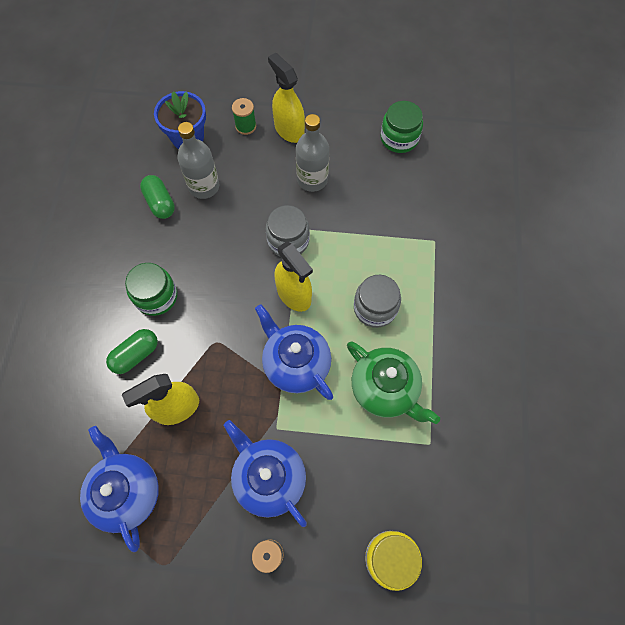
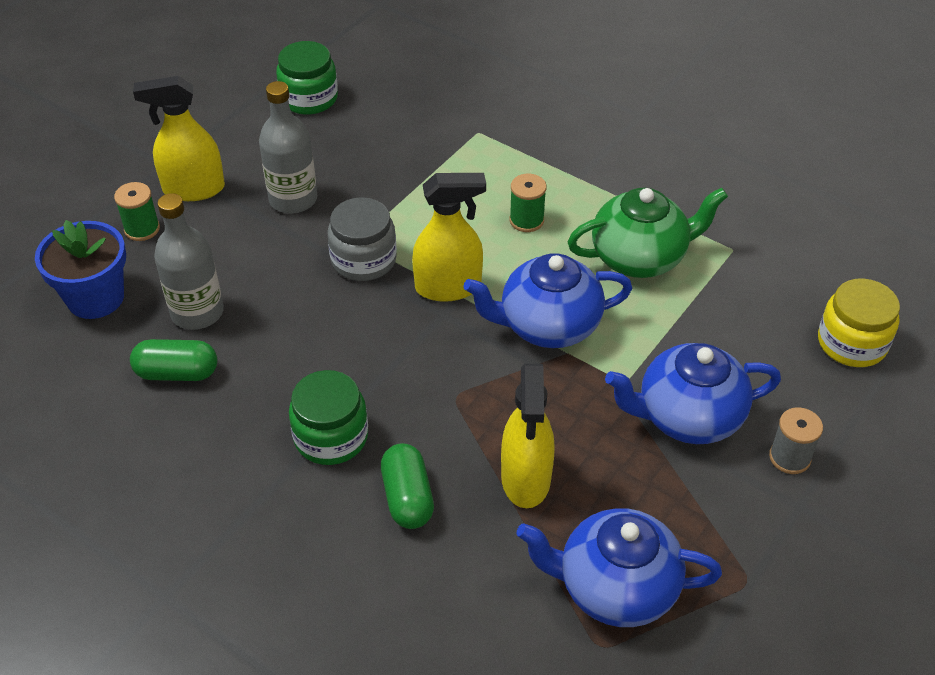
camera: 60 degrees left, 20 degrees down
(375, 308) = (526, 220): grey jar -> green spool

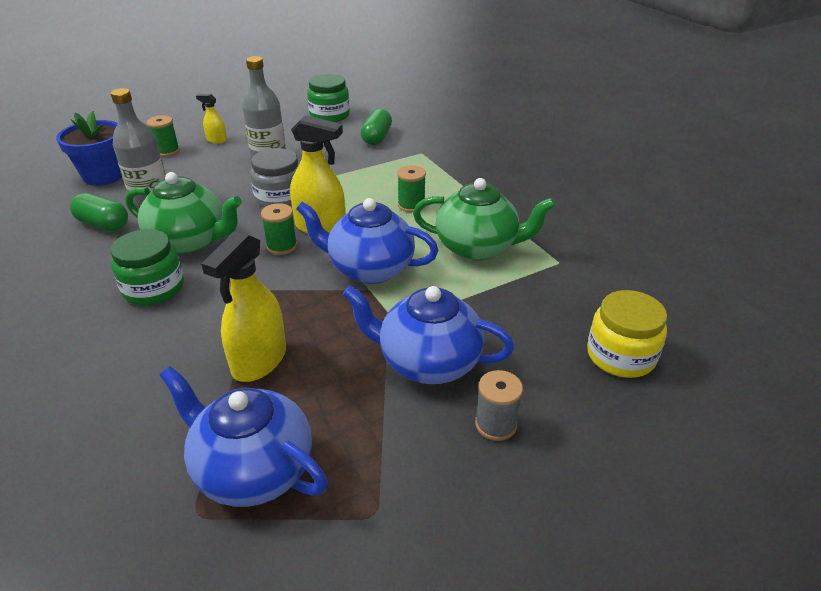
camera: 25 degrees right, 10 degrees down
(193, 189) = (216, 140): yellow spray bottle -> yellow spray bottle, size x0.51
(312, 359) = (190, 241): none -> green teapot
(407, 497) = (163, 343): green capsule -> green capsule (376, 138)
(426, 329) = (282, 246): none -> green spool

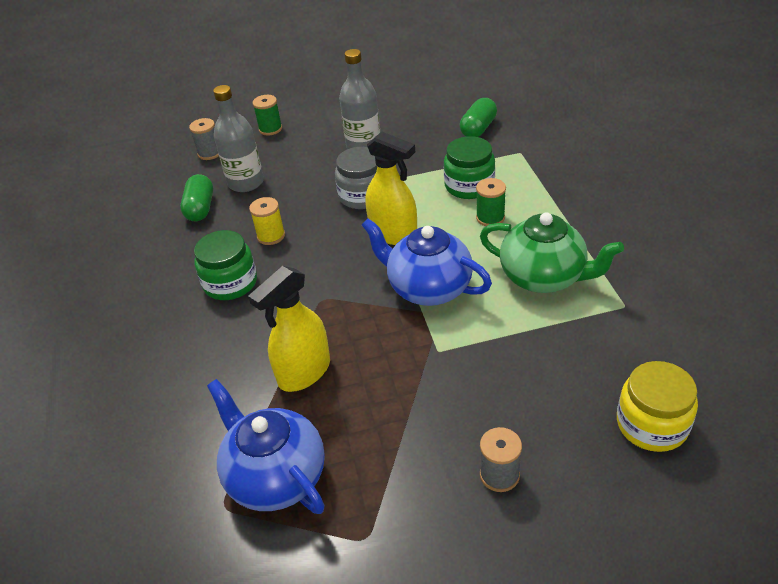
camera: 20 degrees right, 5 degrees up
(103, 224) = (200, 208): green capsule -> green capsule turned 45 degrees clockwise
(104, 176) = (210, 153): blue flower pot -> grey spool
(190, 241) = (271, 236): green teapot -> yellow spool
(216, 140) = (319, 119): yellow spray bottle -> none
(282, 246) = (352, 252): green spool -> none
(329, 115) = (437, 95): green jar -> green jar (469, 186)
(427, 362) = (455, 399): blue teapot -> none

